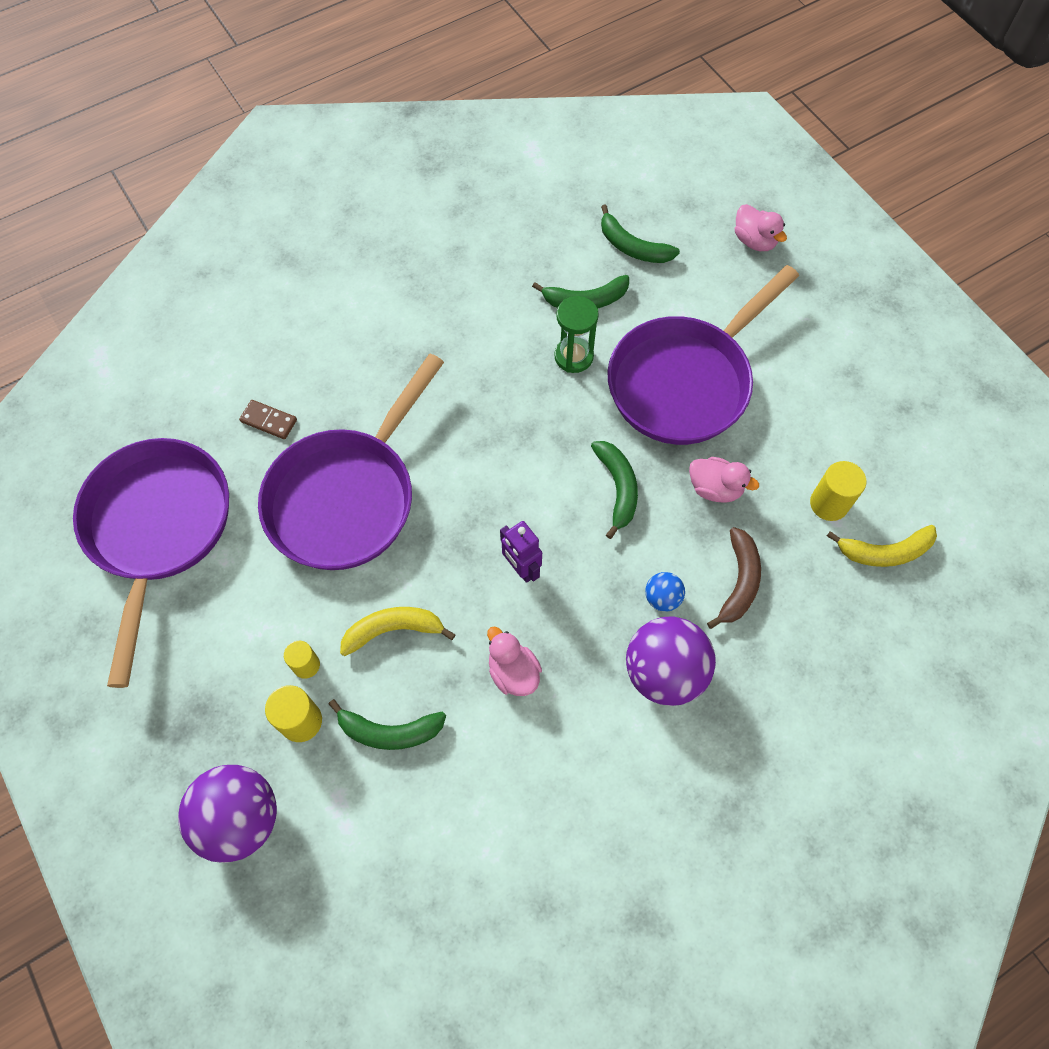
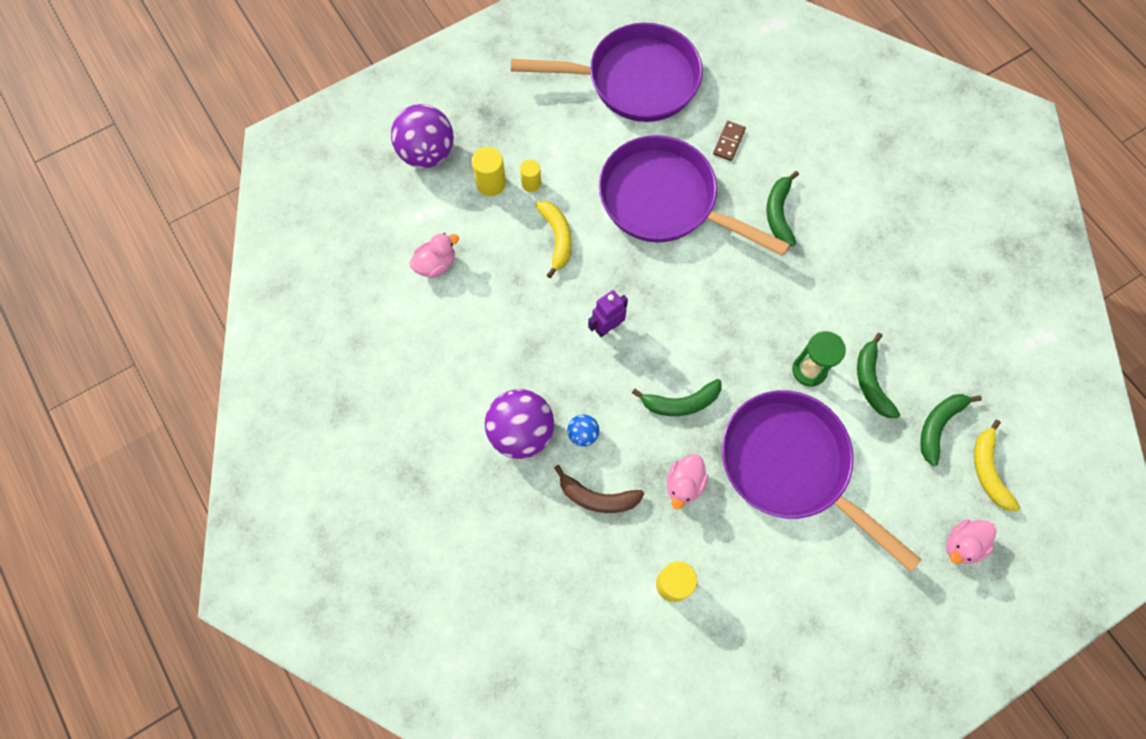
camera: 90 degrees right, 5 degrees up
(389, 731) = (481, 239): green banana -> green banana (778, 213)
(513, 672) = (523, 321): pink duck -> pink duck (436, 264)
(884, 552) = (627, 629): yellow banana -> yellow banana (988, 470)

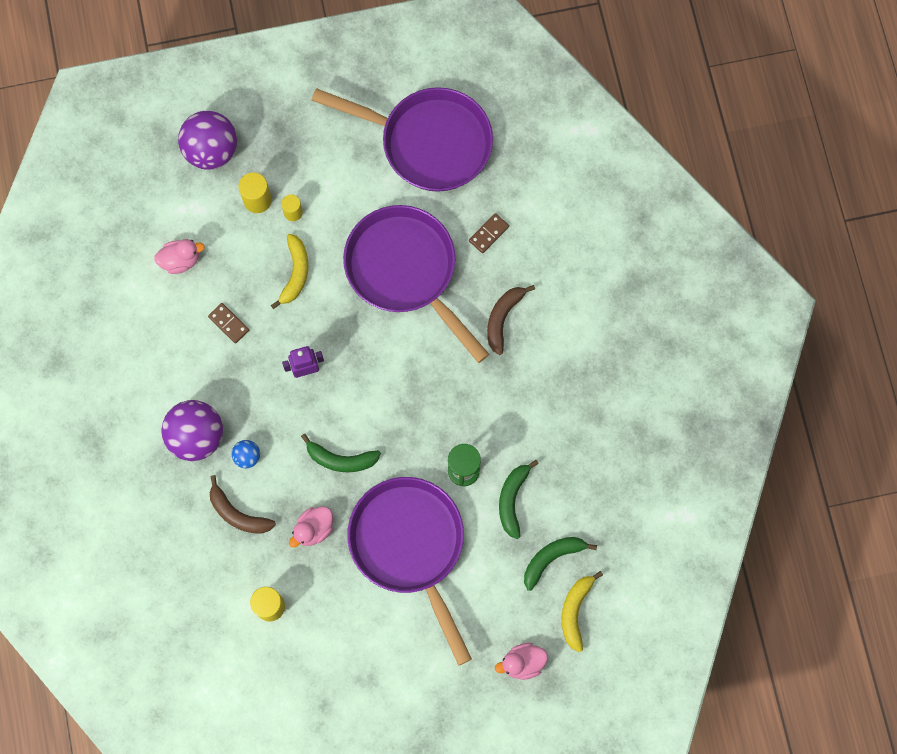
camera: 20 degrees right, 5 degrees up
(509, 308) = (229, 323): none -> brown domino
(778, 213) = (503, 318): green banana -> brown banana

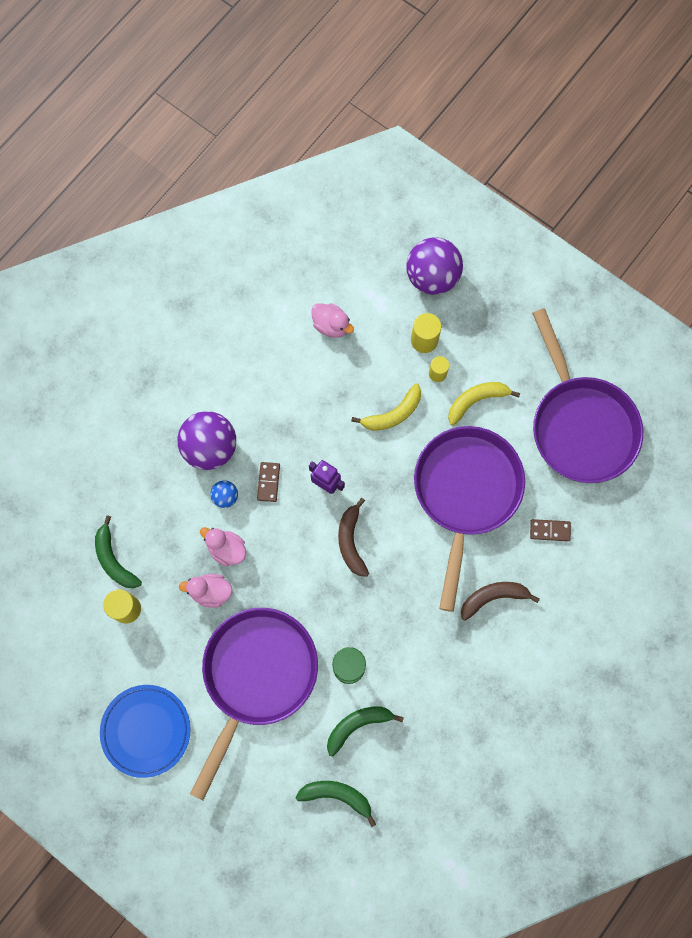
camera: 50 degrees right, 0 degrees up
(229, 323) = (314, 399): brown domino -> brown domino (268, 482)
(237, 514) = (177, 526): brown banana -> brown banana (351, 541)
(341, 459) = (280, 567): green banana -> green banana (114, 559)
(379, 666) = (146, 730): none -> blue plate
(522, 663) = (236, 841): pink duck -> pink duck (227, 549)
(575, 611) = (311, 850): yellow banana -> yellow banana (476, 401)

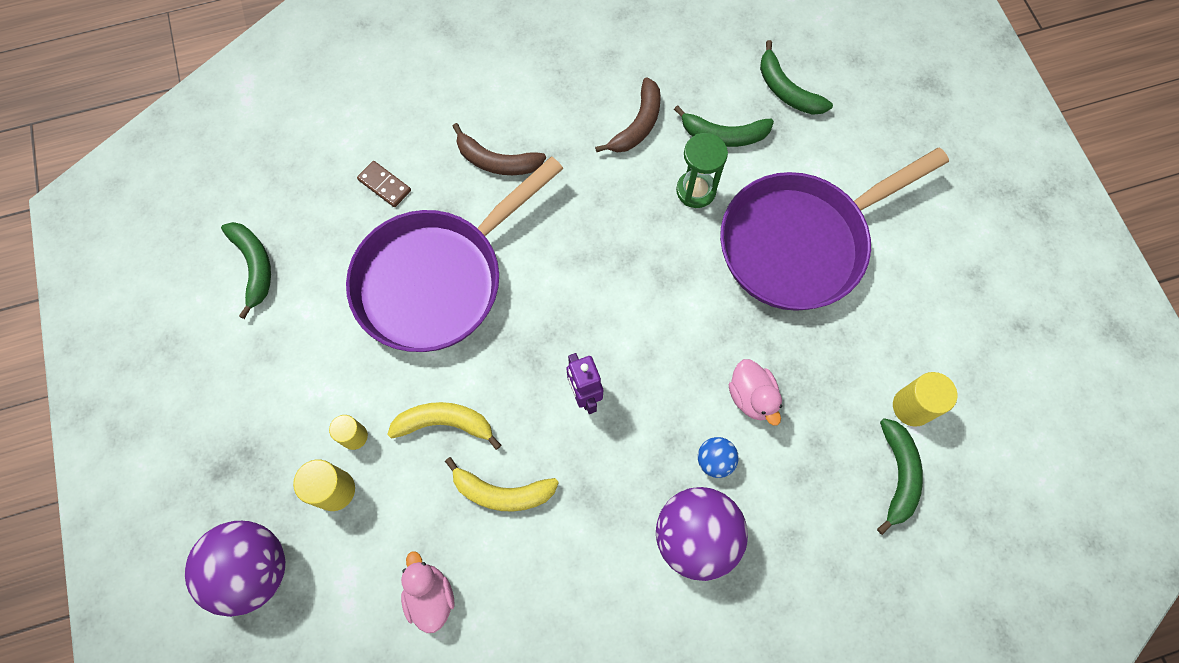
camera: 145 degrees left, 5 degrees down
(146, 730) = (956, 265): blue plate -> none
(211, 592) = (799, 361): pink duck -> none
(268, 482) = (651, 443): brown domino -> none
(351, 541) = (602, 312): brown banana -> brown banana (638, 125)
(476, 401) = (339, 372): yellow banana -> yellow banana (502, 492)
(580, 425) = (254, 266): purple pan -> green banana

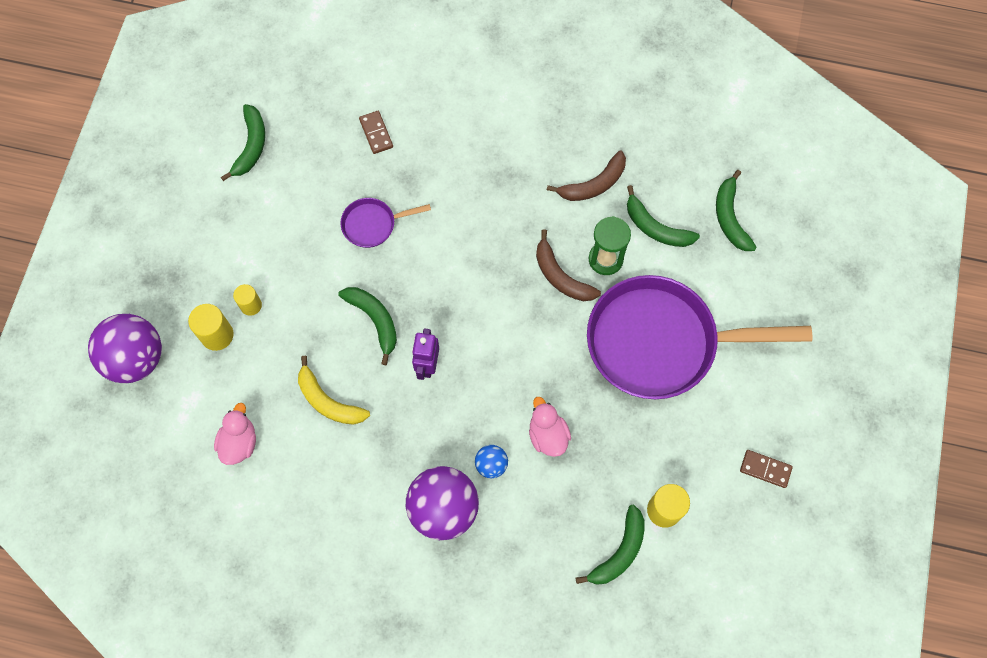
camera: 30 degrees right, 0 degrees up
(437, 280) = (373, 224): purple pan -> purple pan, size x0.43
(445, 423) = (317, 331): yellow banana -> none
(496, 161) = (468, 157): brown banana -> brown banana (561, 276)
(500, 378) = (374, 320): none -> green banana
(751, 397) = (547, 435): pink duck -> pink duck turned 150 degrees clockwise
(977, 311) = (765, 469): none -> brown domino

